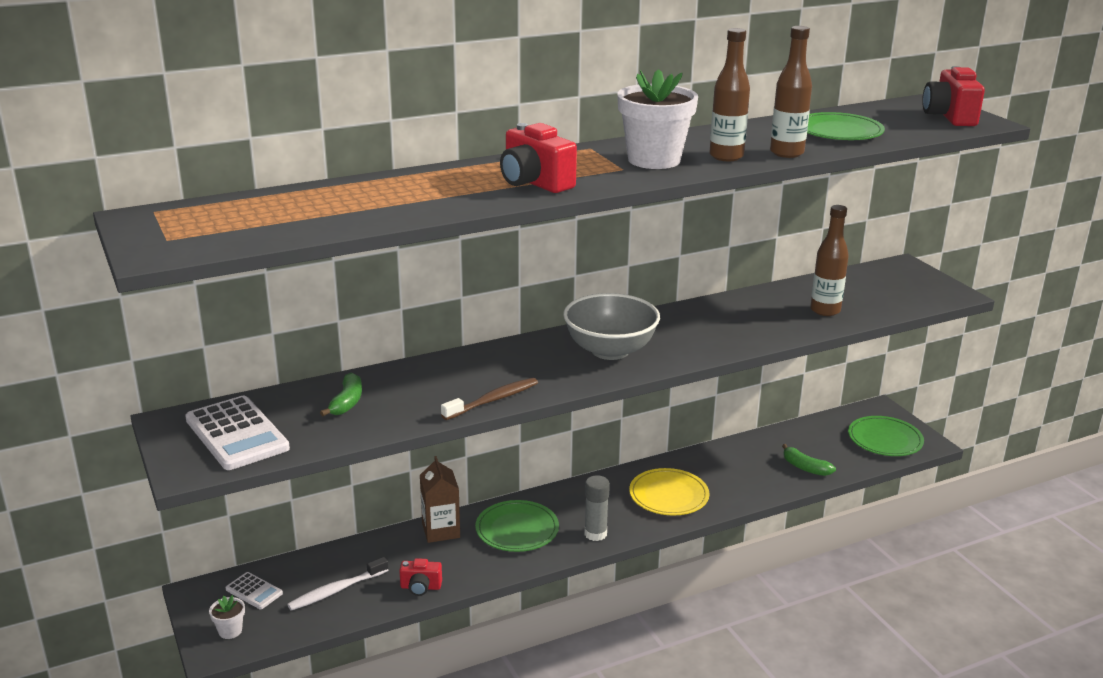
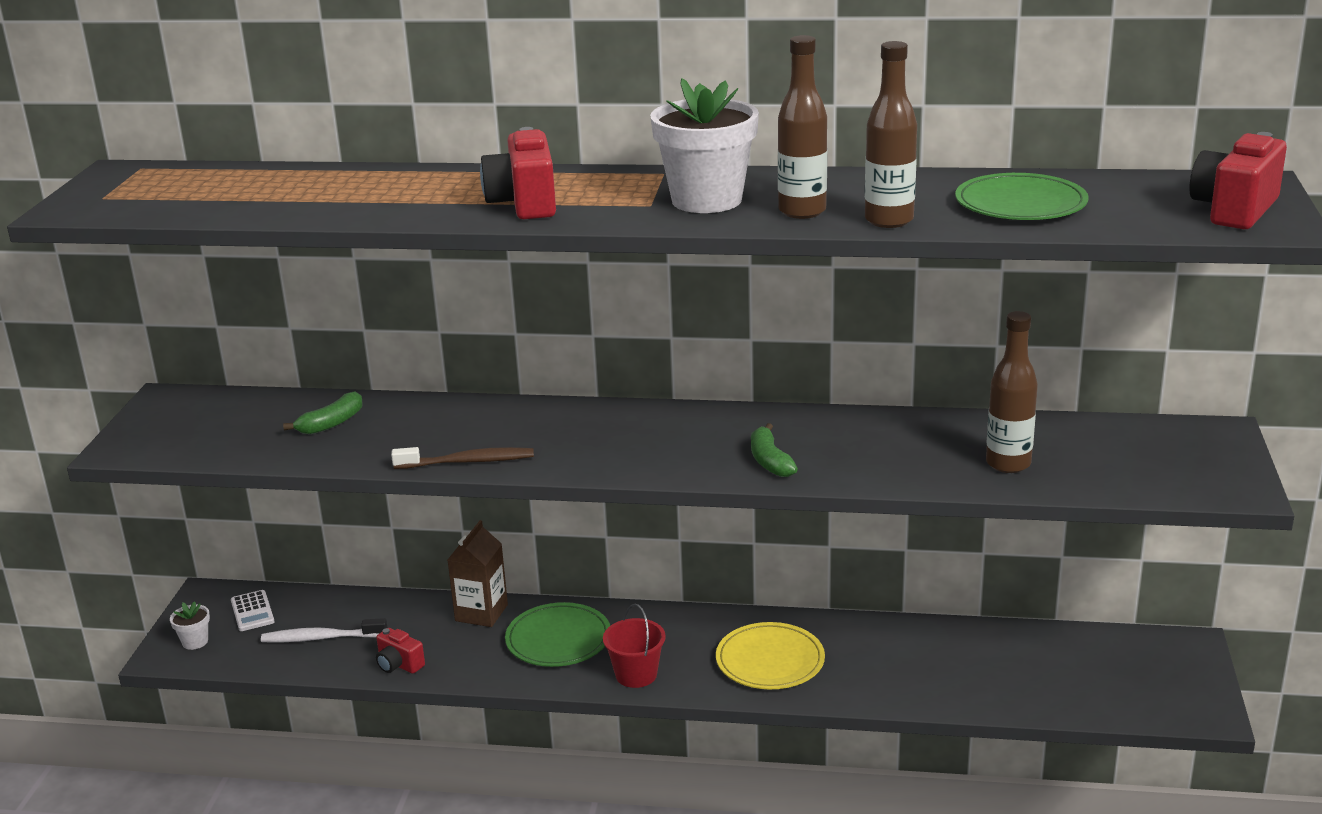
camera: 35 degrees right, 0 degrees up
(237, 434) = (201, 426): white calculator -> none
(595, 534) = (636, 674): grey glue stick -> red bucket
(610, 350) = (666, 442): grey bowl -> none
(805, 467) = (985, 686): green banana -> green banana (769, 461)
(885, 439) = (1146, 688): green plate -> none

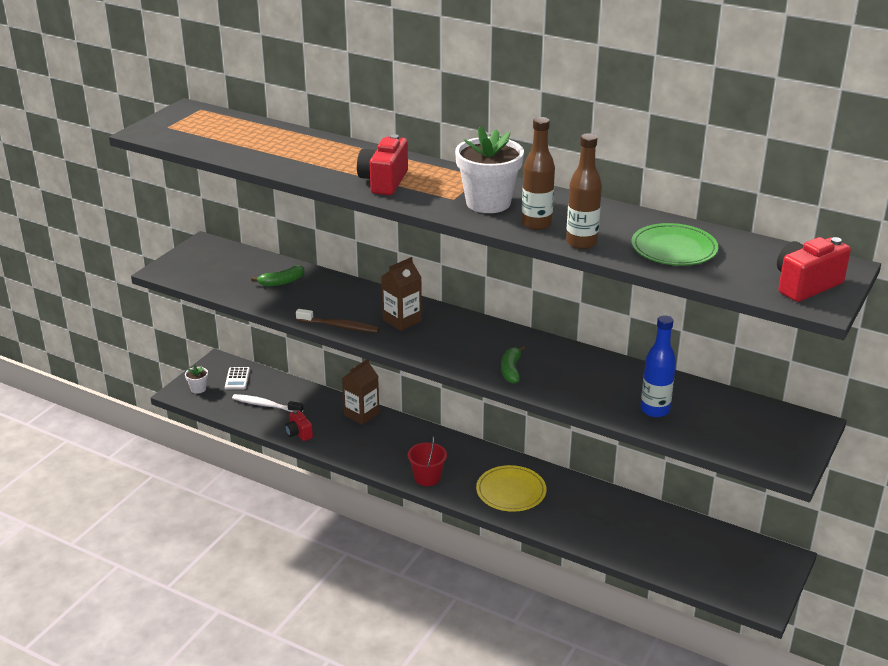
camera: 20 degrees right, 5 degrees up
(558, 433) = (402, 320): none -> brown carton
(558, 639) = (395, 443): green plate -> none
(1008, 464) = (655, 410): brown bottle -> blue bottle

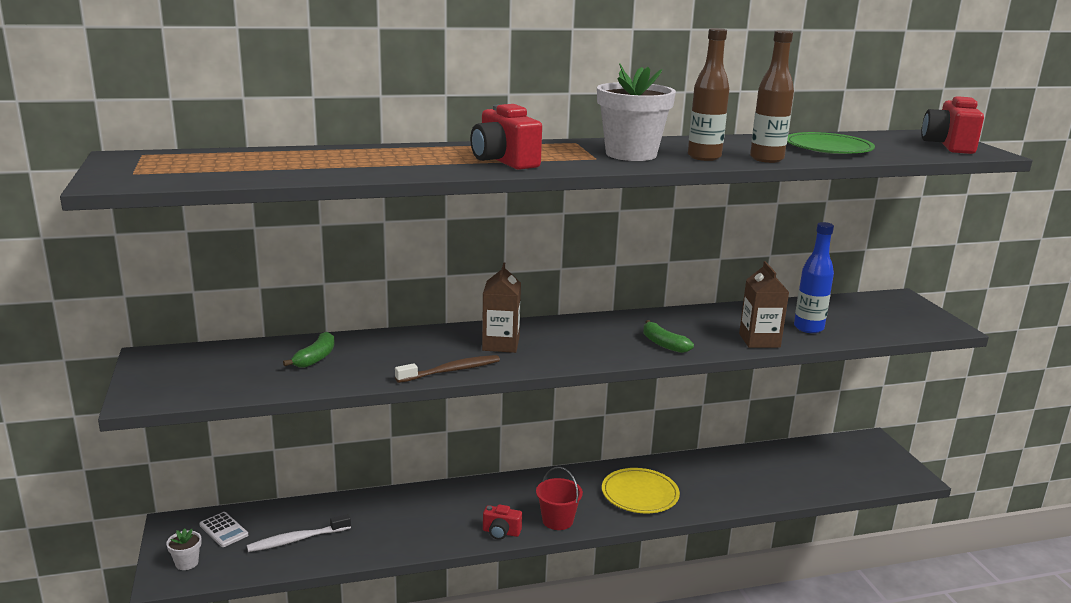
camera: 45 degrees left, 10 degrees down
(299, 433) = (375, 547): red camera -> red camera (501, 532)
(361, 414) = (413, 498): brown carton -> brown carton (759, 340)

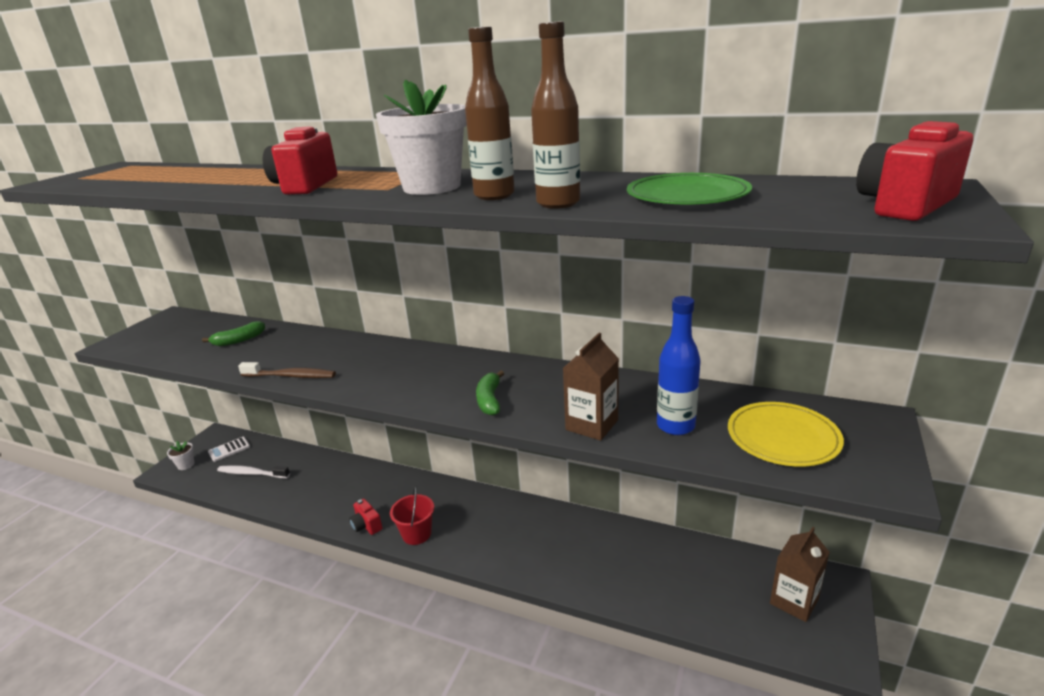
camera: 40 degrees right, 5 degrees up
(223, 530) = (229, 449): white calculator -> white calculator turned 60 degrees clockwise
(500, 344) = (364, 362): brown carton -> brown carton (794, 601)
(640, 494) = (510, 538): yellow plate -> yellow plate (783, 437)

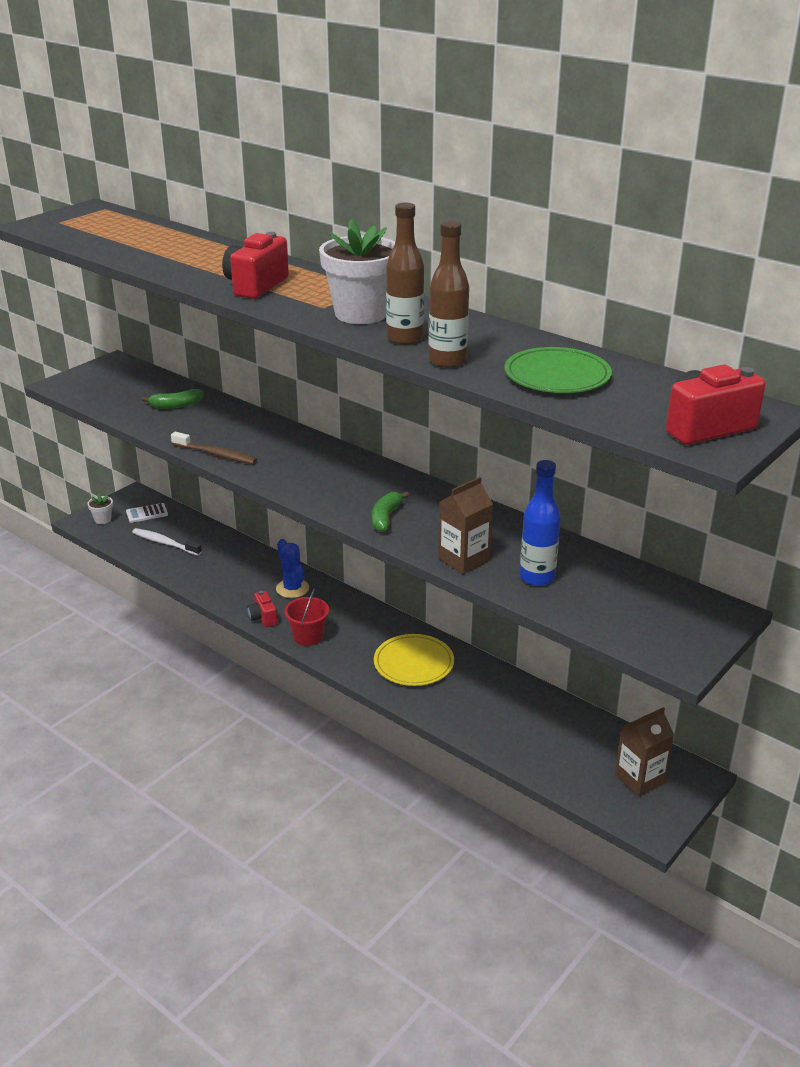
camera: 15 degrees right, 5 degrees up
(386, 489) = (292, 588): none -> blue cactus
(783, 437) = (624, 608): yellow plate -> yellow plate (413, 663)

